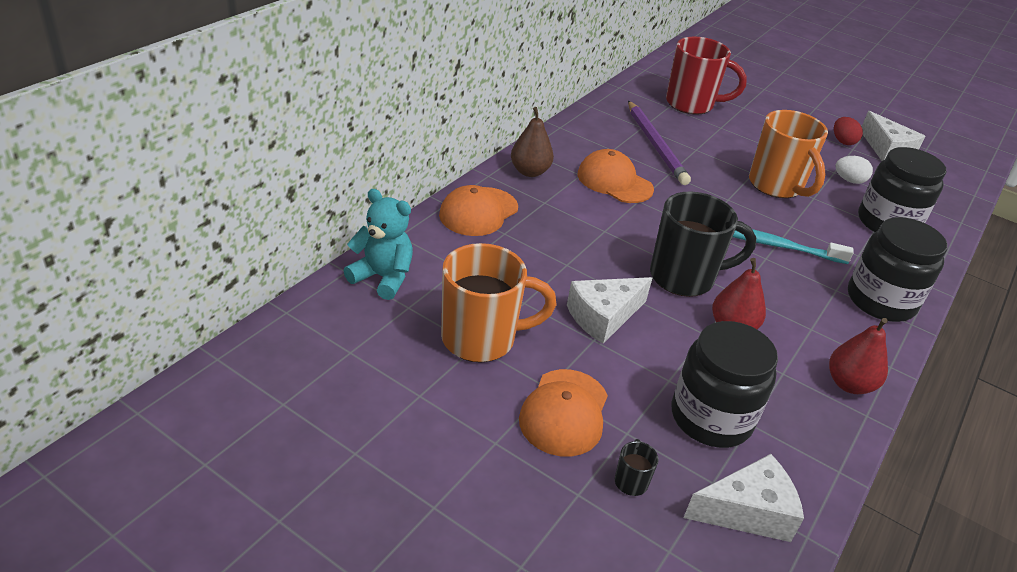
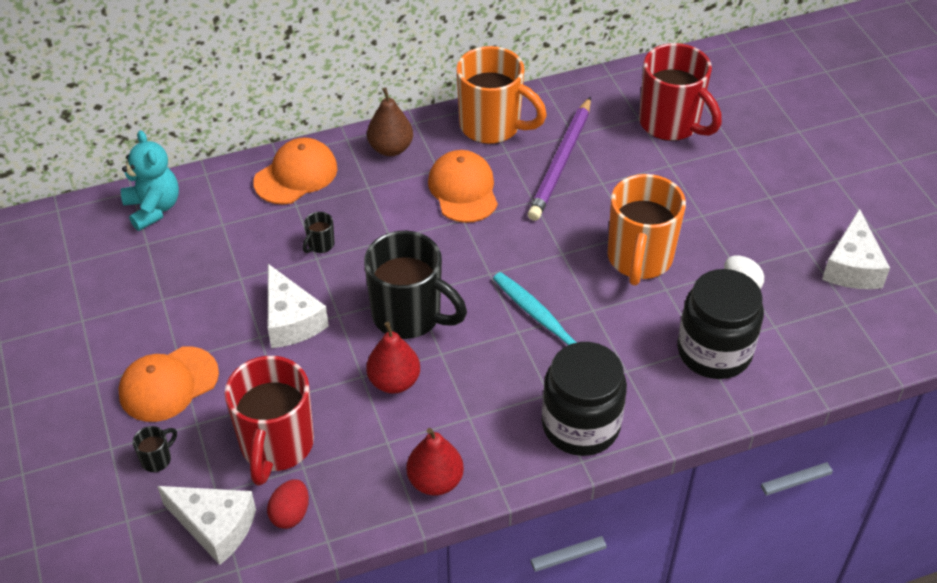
camera: 40 degrees right, 10 degrees up
(478, 212) = (296, 175): orange cap -> orange cap turned 150 degrees clockwise
(481, 339) = (172, 295): orange mug -> orange mug (492, 126)
(558, 254) = (320, 245): none -> black mug
(603, 317) = (291, 320): white cheese -> white cheese turned 120 degrees counterclockwise
(711, 418) = (276, 446): black jar -> red mug
(843, 141) = (806, 235): red egg -> red egg (290, 514)

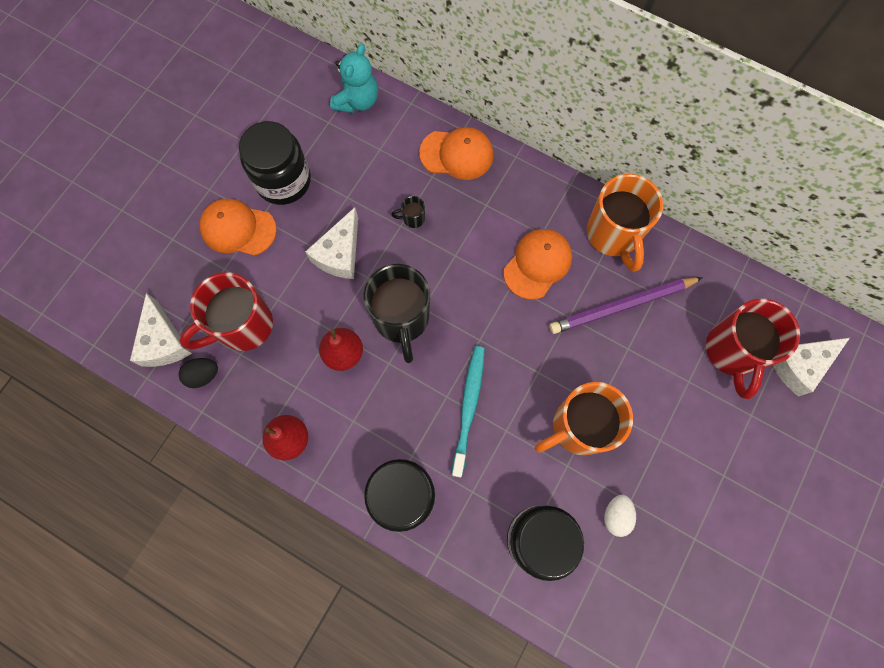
camera: 50 degrees right, 25 degrees up
(157, 459) = (183, 270): black mug -> none
(163, 315) = (283, 181): none -> black jar
(290, 514) = (203, 375): red egg -> black egg
(391, 148) = (532, 189): brown pear -> none
(852, 266) = (707, 585): white cheese -> white cheese (798, 365)

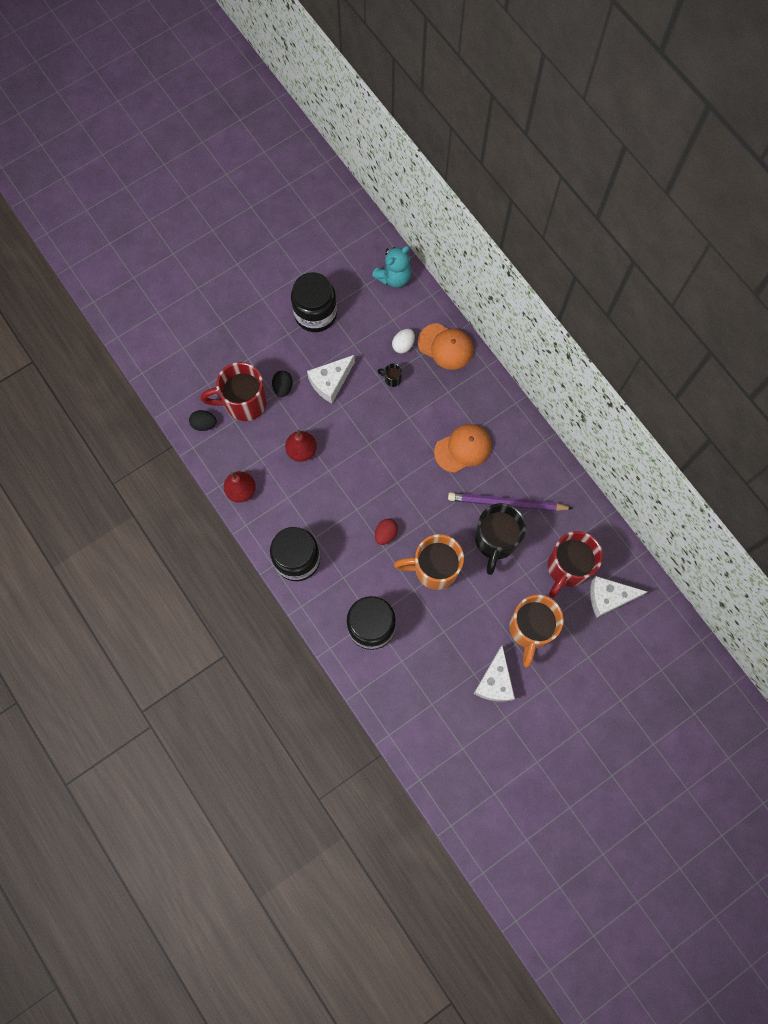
camera: 25 degrees right, 0 degrees up
(164, 341) = (188, 390): white cheese -> white cheese (495, 681)
(238, 229) = (270, 334): orange cap -> none
(283, 285) = (283, 387): none -> black egg
(401, 320) = (351, 445): black mug -> black mug (495, 541)
(469, 407) = (368, 522): turquoise toothbrush -> none
(497, 411) = (385, 534): none -> red egg
(613, 235) = (527, 452): orange mug -> orange mug (530, 629)
(616, 515) = (430, 635): white egg -> white egg (403, 345)

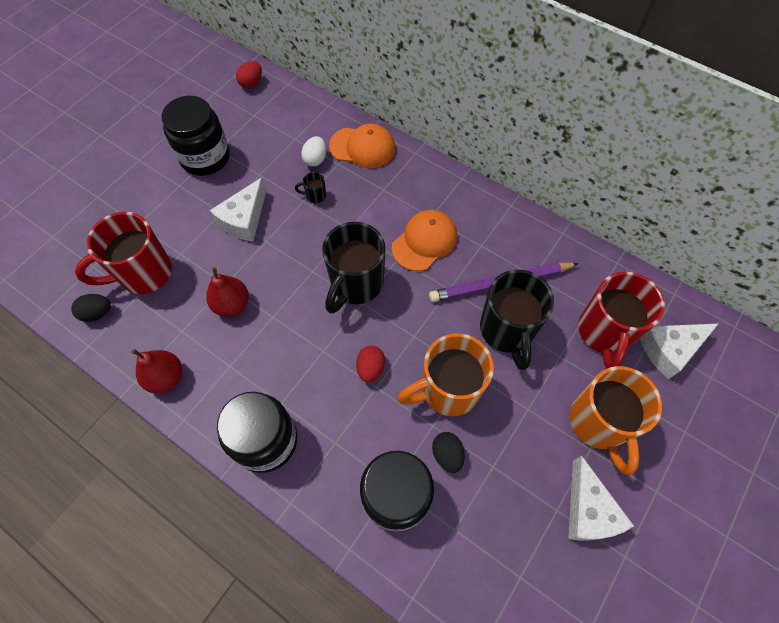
camera: 20 degrees left, 10 degrees down
(283, 387) = (188, 242): black egg -> black egg (447, 454)
(373, 250) = (251, 83): none -> red egg
(394, 277) = (282, 100): turquoise teddy bear -> none
(397, 466) = (355, 284): none -> black mug

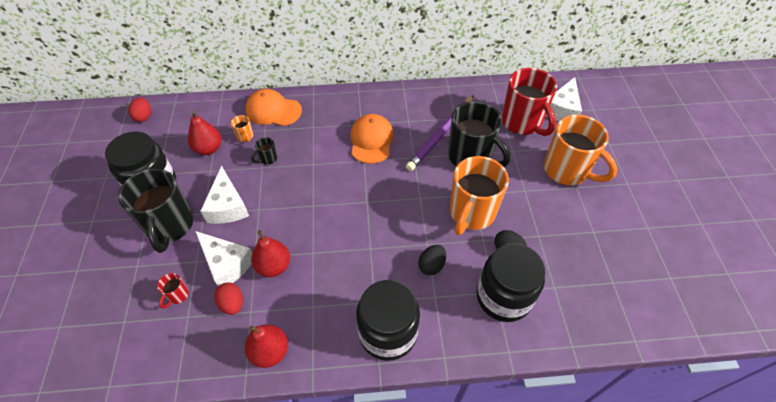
camera: 40 degrees left, 10 degrees down
(97, 313) = (163, 351): black egg -> black egg (431, 265)
(143, 273) = (177, 295): red mug -> red mug, size x0.40
(276, 151) = (208, 149): none -> red pear
(315, 159) = (245, 137): white egg -> orange mug
(355, 284) = (351, 194): black mug -> black mug (170, 226)
(363, 147) = (273, 110): orange cap -> orange cap turned 135 degrees counterclockwise
(370, 368) = (412, 236): red egg -> red egg (232, 304)
(588, 510) = (608, 219): white cheese -> white cheese (226, 264)

